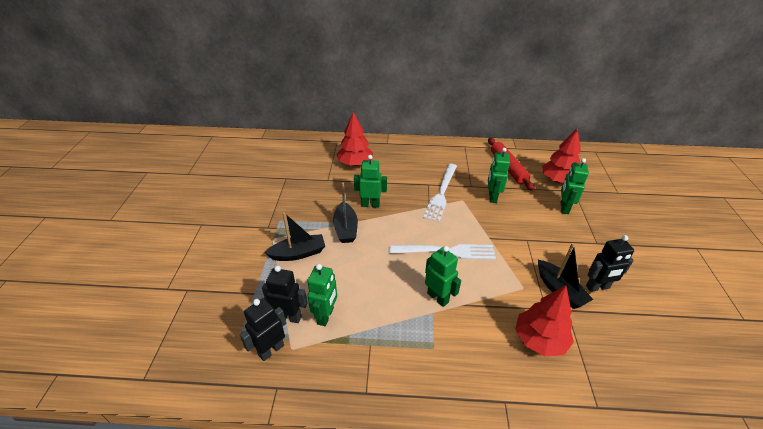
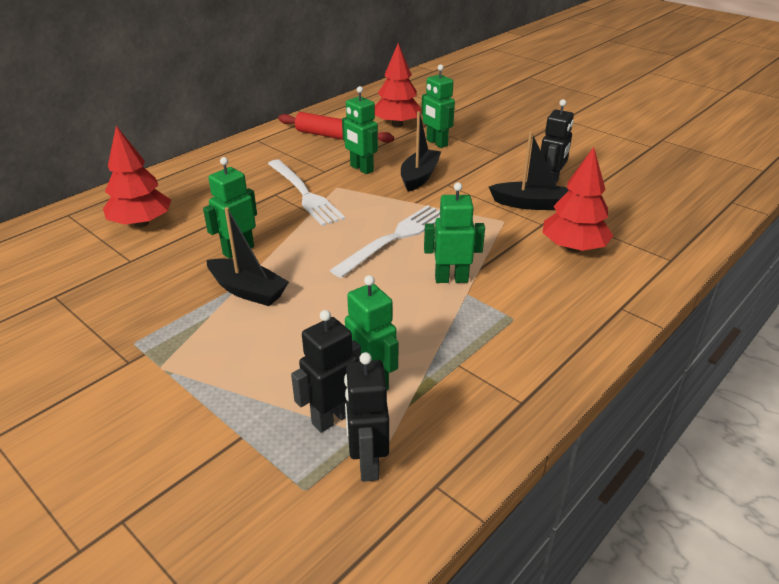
camera: 50 degrees left, 5 degrees down
(298, 253) = (228, 355): black boat -> black boat (419, 177)

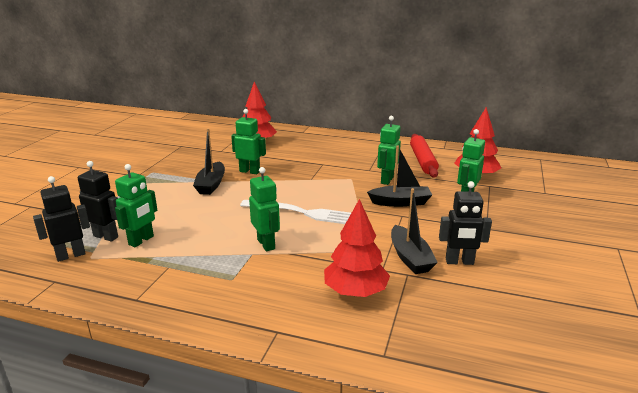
camera: 65 degrees right, 10 degrees down
(304, 194) = (331, 172): white fork -> none

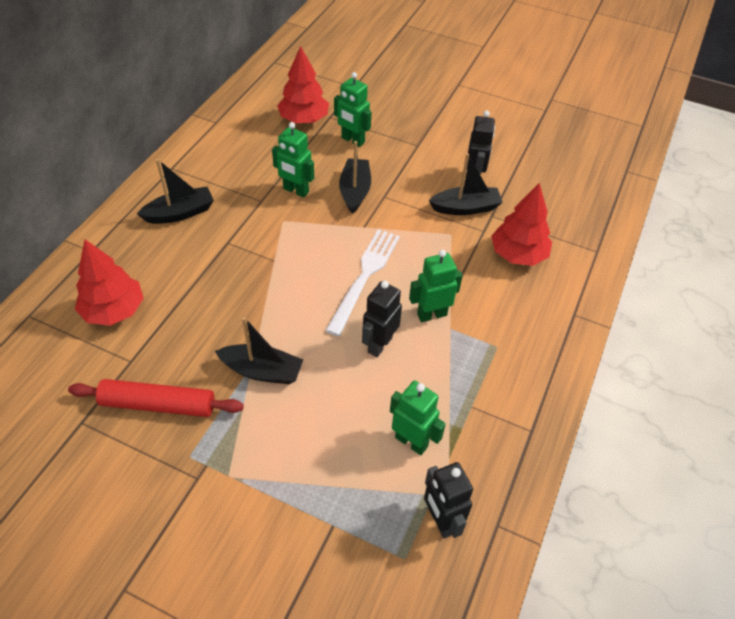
camera: 85 degrees left, 25 degrees up
(106, 236) = (396, 487): black robot -> black robot (379, 345)
(249, 171) = (228, 324): green robot -> none
(344, 148) = (180, 213): none -> black boat
(423, 161) = (249, 149): red rolling pin -> red rolling pin (158, 404)

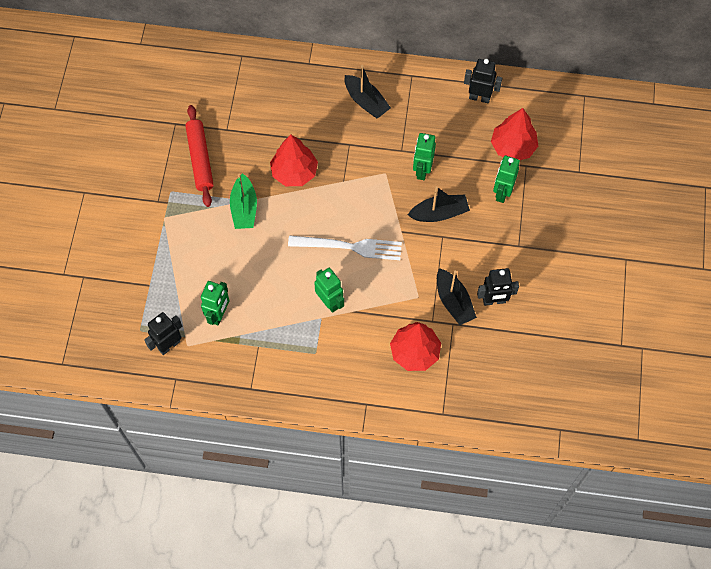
camera: 75 degrees right, 15 degrees up
(114, 310) = (262, 101): red tree -> red tree (294, 172)
(262, 371) = (244, 208): black boat -> green boat
(379, 345) = (290, 274): black robot -> black robot (479, 97)

